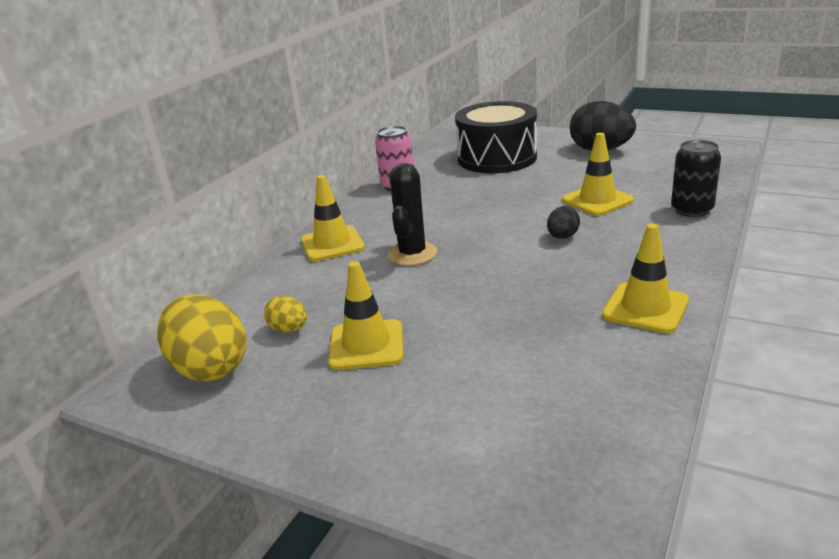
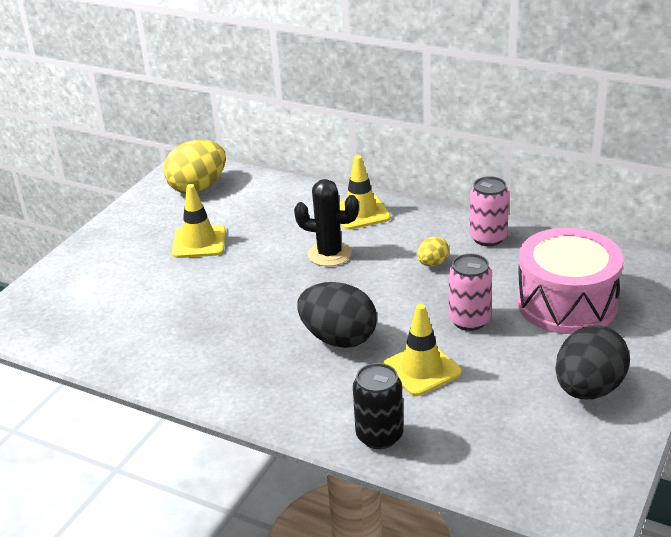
camera: 90 degrees right, 5 degrees up
(289, 330) = (231, 209): yellow egg -> yellow egg (432, 263)
(497, 158) = (566, 303): black drum -> pink drum
(524, 187) = (469, 320): none -> pink can
(562, 237) = (339, 338): black egg -> black egg, size x2.00
(645, 308) = (196, 372): yellow traffic cone -> none

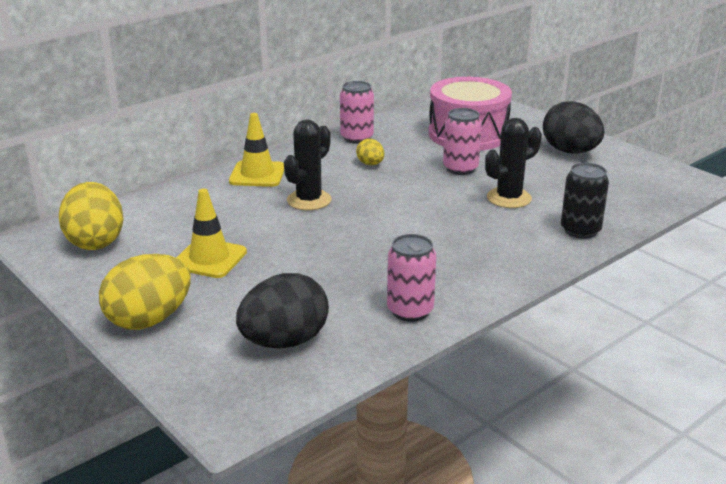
camera: 70 degrees left, 5 degrees down
(102, 249) = (149, 320): none -> yellow egg
(165, 363) = (410, 311): none -> pink can
(339, 338) = (441, 221): black egg -> black egg (284, 341)
(421, 369) = (509, 198): yellow traffic cone -> black cactus

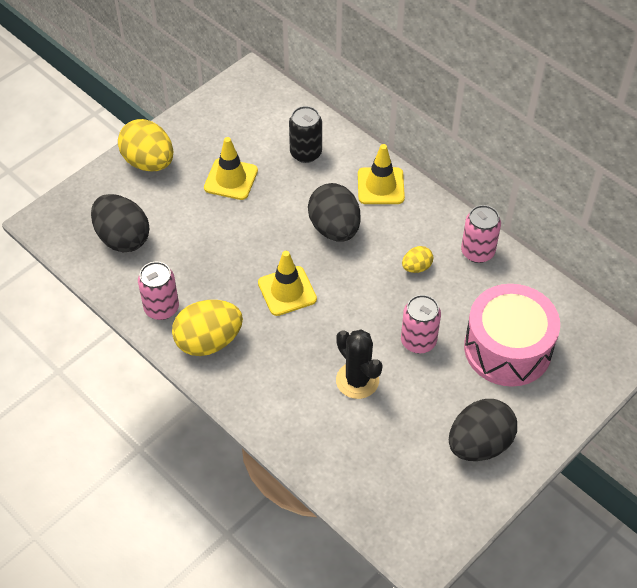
camera: 85 degrees right, 25 degrees up
(95, 241) = (252, 109): yellow egg -> yellow egg (208, 341)
(309, 200) = (334, 228): black cactus -> black egg
(392, 229) = (287, 291): none -> yellow traffic cone
(580, 230) = (297, 435): black can -> black can (306, 153)

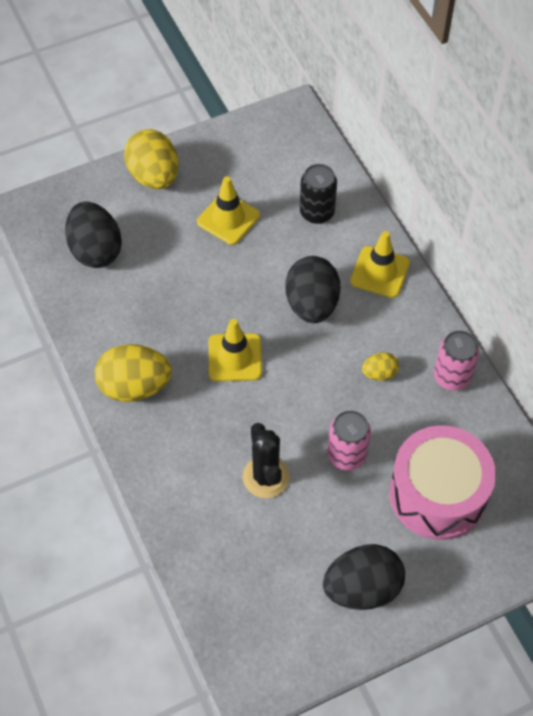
camera: 20 degrees right, 5 degrees up
(161, 308) = (103, 336): pink can -> none

